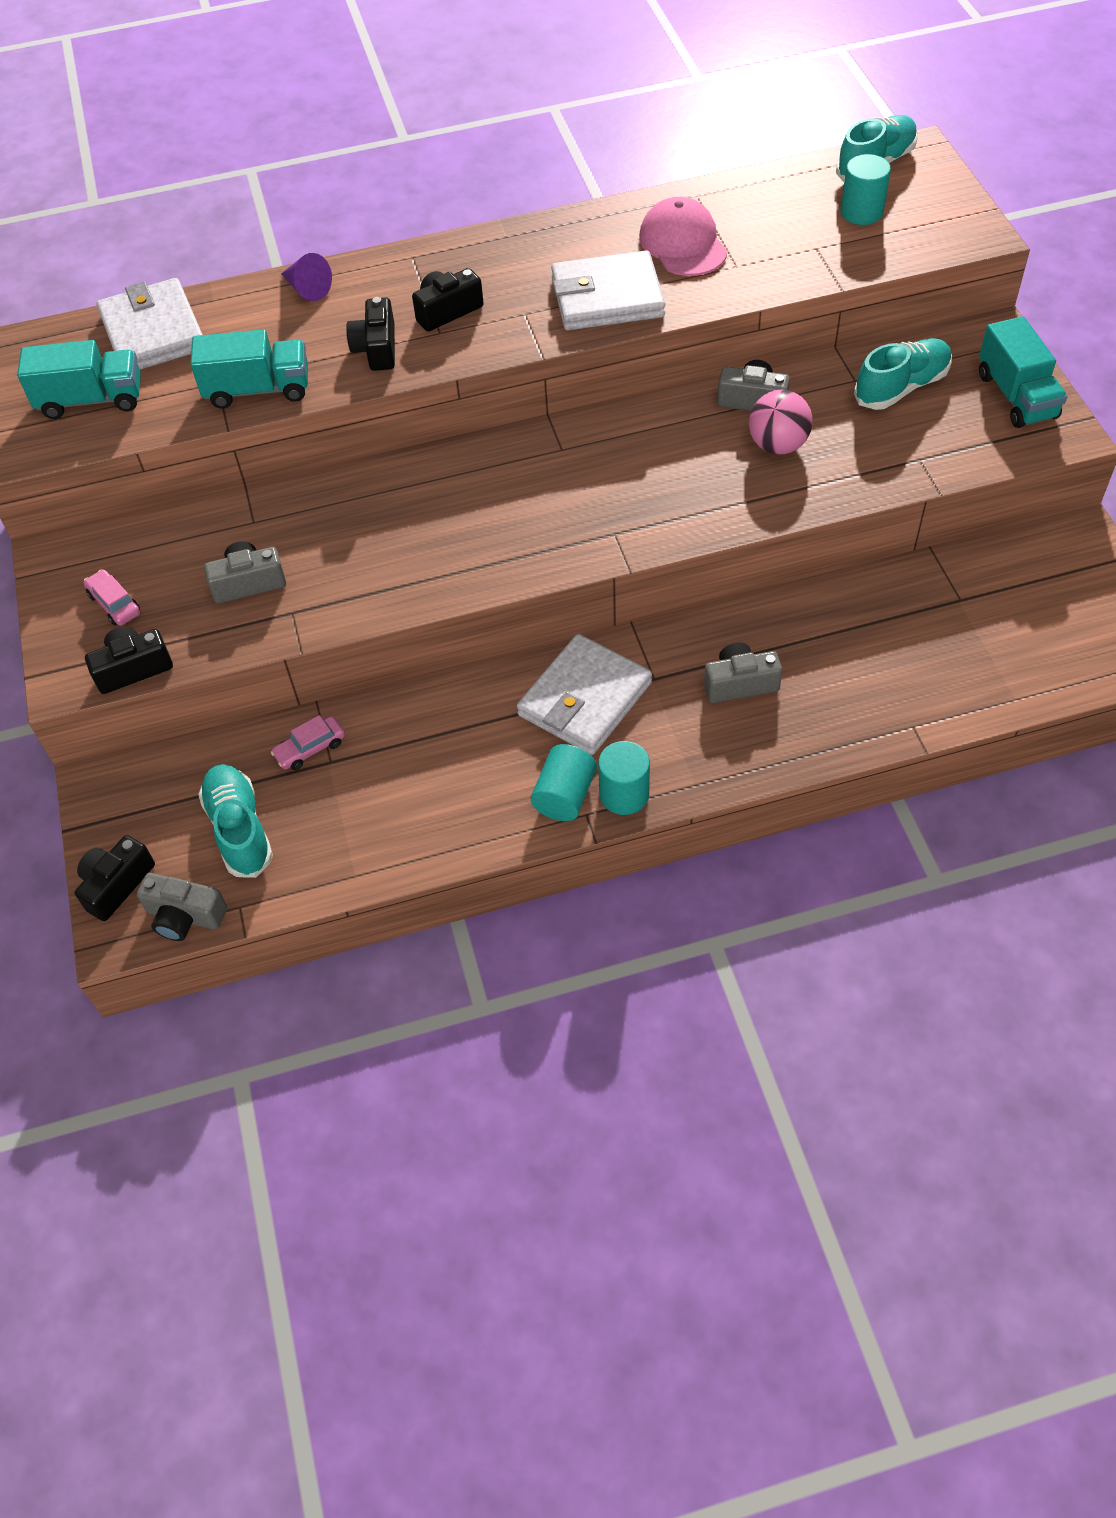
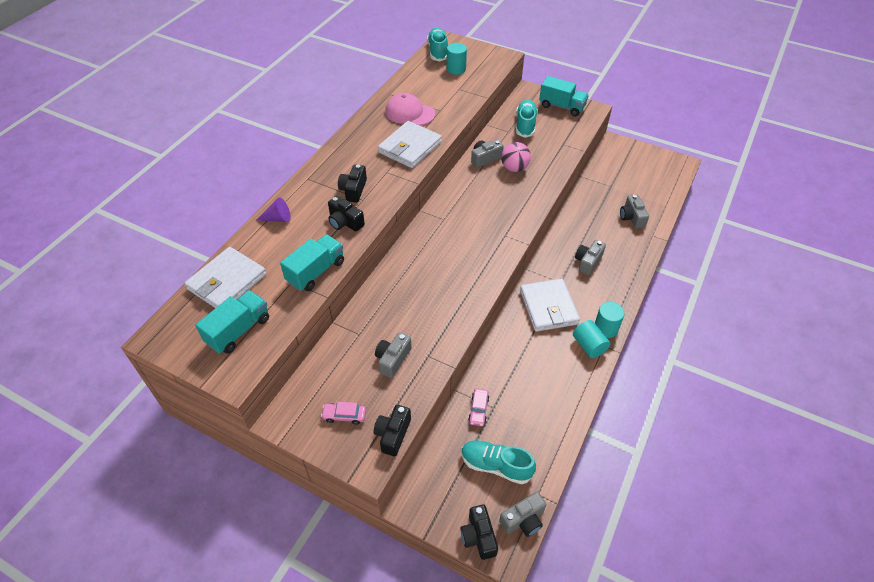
camera: 50 degrees left, 5 degrees down
(153, 332) = (227, 282): white wallet -> white wallet turned 75 degrees counterclockwise
(919, 674) = (632, 217): none -> grey camera

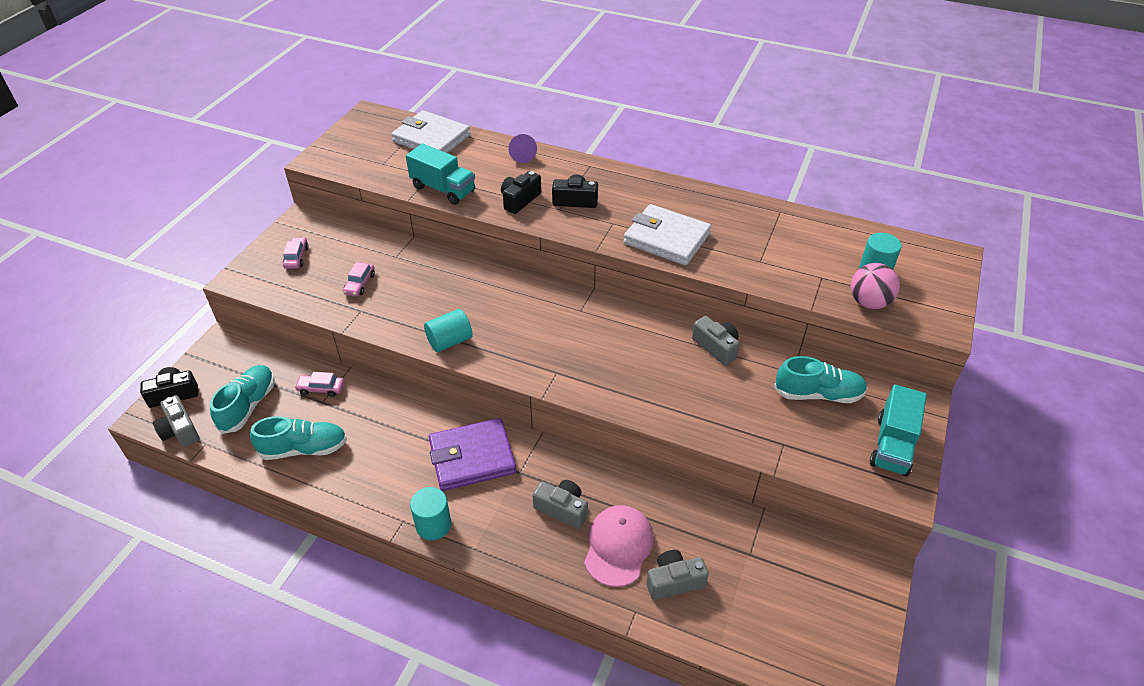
camera: 85 degrees right, 5 degrees down
(238, 330) = (370, 154): turquoise truck -> none
(392, 359) = (360, 284): grey camera -> pink car
(393, 434) = (268, 292): black camera -> none
(409, 113) = (742, 233): pink cap -> pink cap (618, 546)
(438, 51) = (914, 250): turquoise shoe -> turquoise shoe (304, 449)
(514, 168) = (703, 381): pink ball -> pink ball (869, 302)
(548, 307) = (472, 457): white wallet -> purple wallet
(589, 346) = (404, 502): turquoise cylinder -> turquoise cylinder (449, 341)

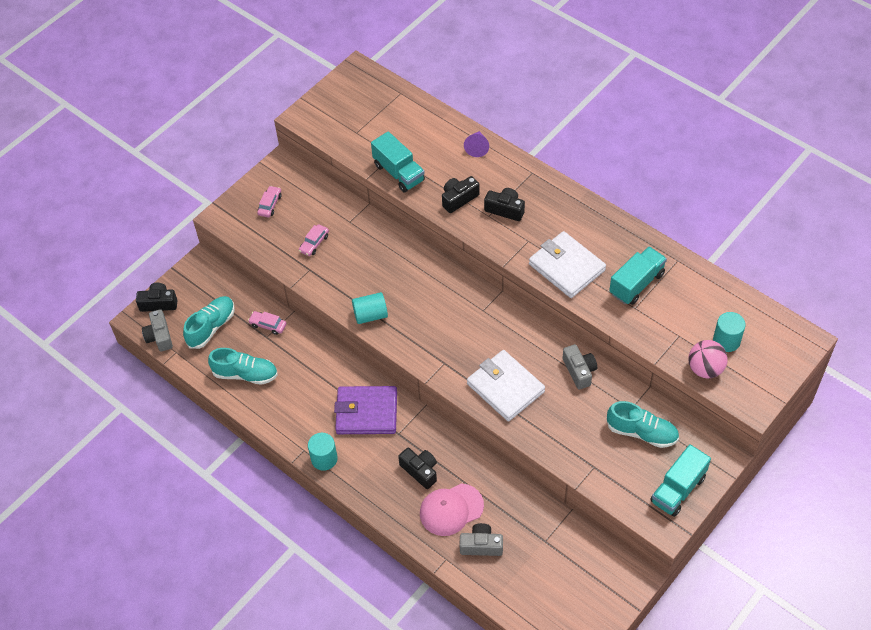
camera: 20 degrees right, 10 degrees up
(431, 138) = (404, 111): white wallet -> white wallet (505, 387)
(562, 509) = (420, 471): grey camera -> black camera
(618, 546) = (451, 509): pink cap -> pink cap turned 150 degrees counterclockwise
(749, 239) = (636, 284): none -> turquoise truck

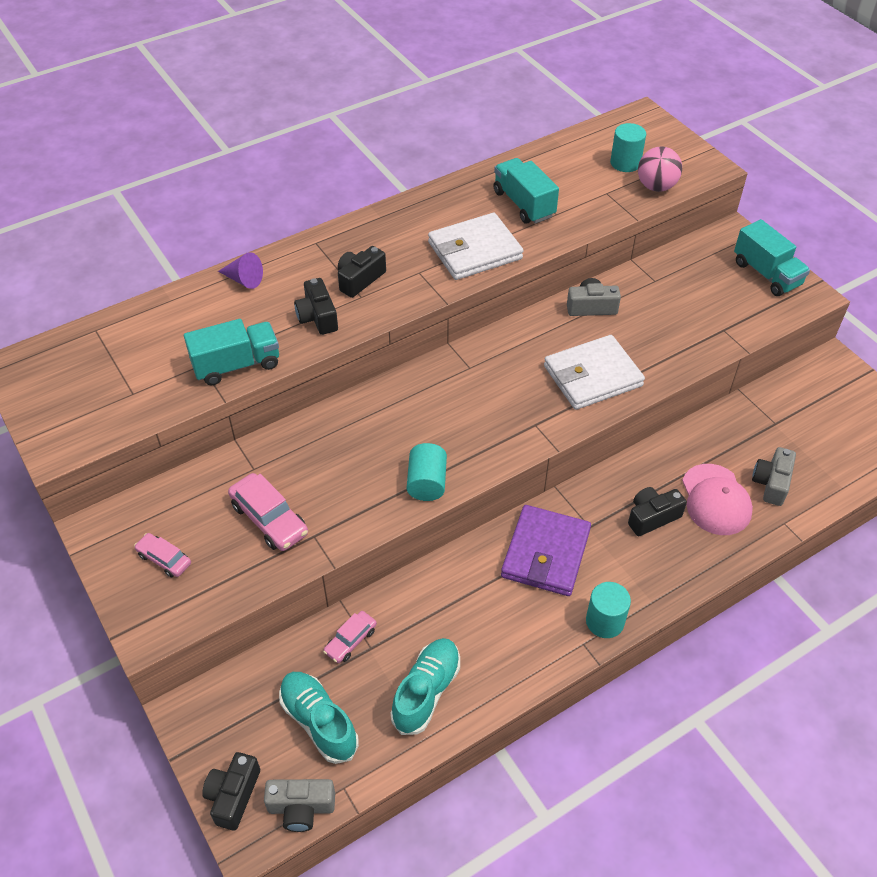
camera: 75 degrees left, 5 degrees down
(314, 243) = (269, 519): pink car -> pink car, size x1.63
(642, 432) = (688, 281): turquoise shoe -> none

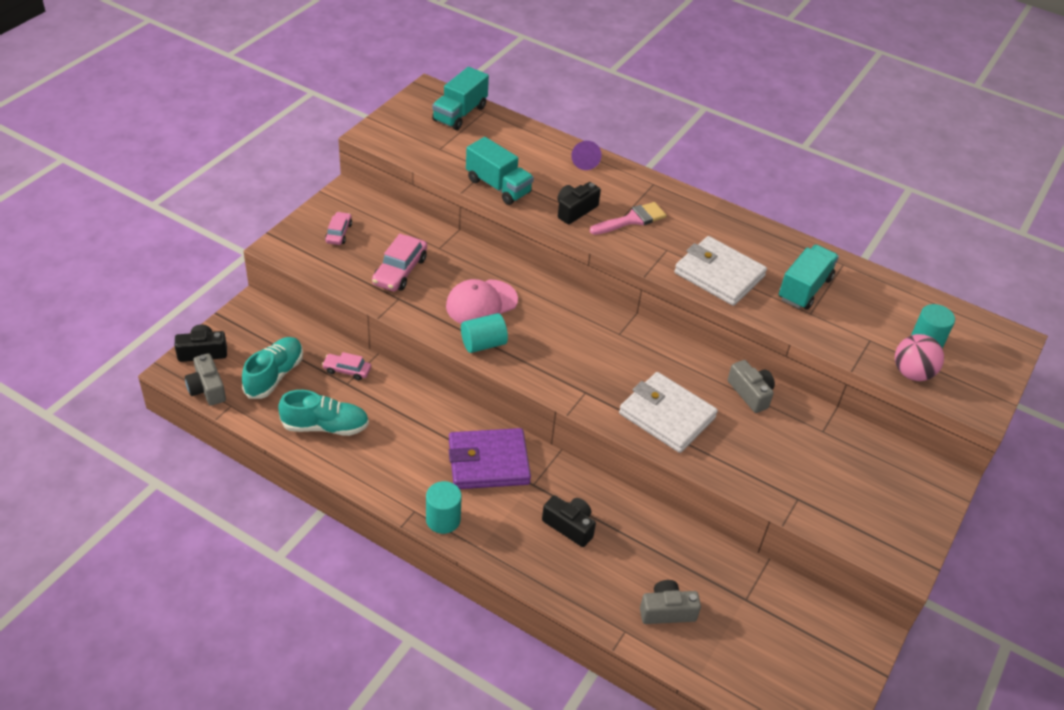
camera: 60 degrees right, 5 degrees down
(360, 279) = (632, 219): black camera -> pink brush
(715, 500) = (618, 570): pink cap -> pink cap (481, 303)
(766, 274) = (906, 518): turquoise truck -> turquoise truck (460, 114)

